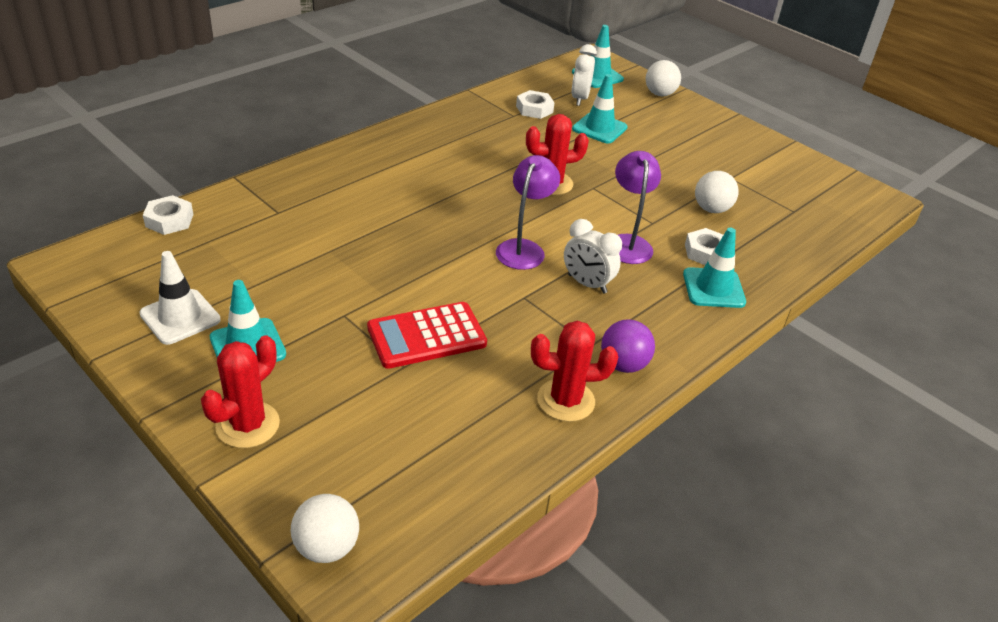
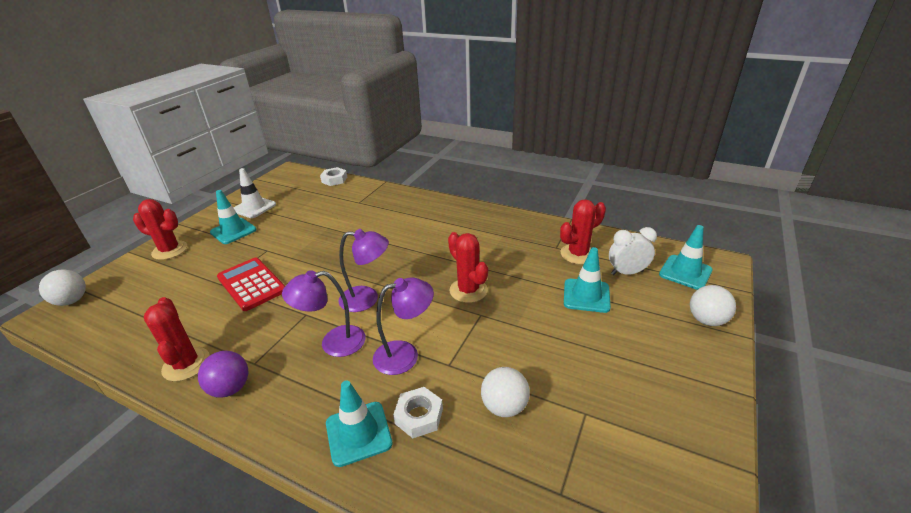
camera: 75 degrees right, 5 degrees down
(534, 109) = (578, 254): white nut -> red cactus
(587, 284) = (333, 343): white clock -> purple lamp

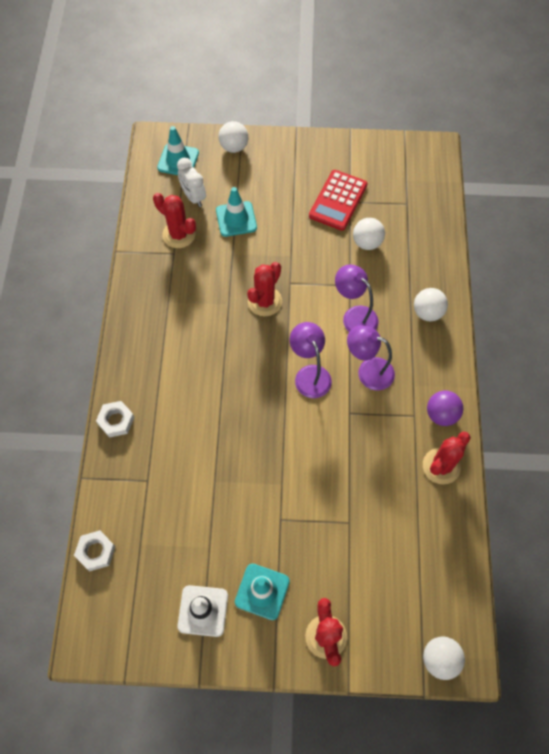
camera: 115 degrees left, 30 degrees up
(251, 284) = (336, 491): red calculator -> red calculator (338, 200)
(333, 343) = (368, 371): purple lamp -> purple lamp turned 150 degrees clockwise
(358, 433) = (427, 312): turquoise traffic cone -> white ball
(419, 416) = (398, 285): white nut -> white nut (116, 421)

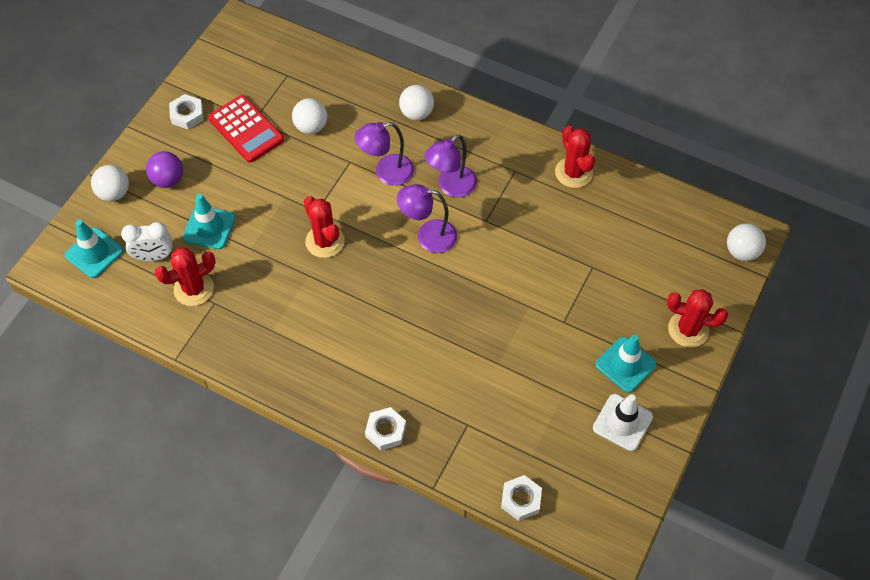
camera: 65 degrees left, 5 degrees down
(328, 157) = (187, 115): none -> white nut
(441, 414) = (525, 150): purple ball -> purple ball (168, 180)

